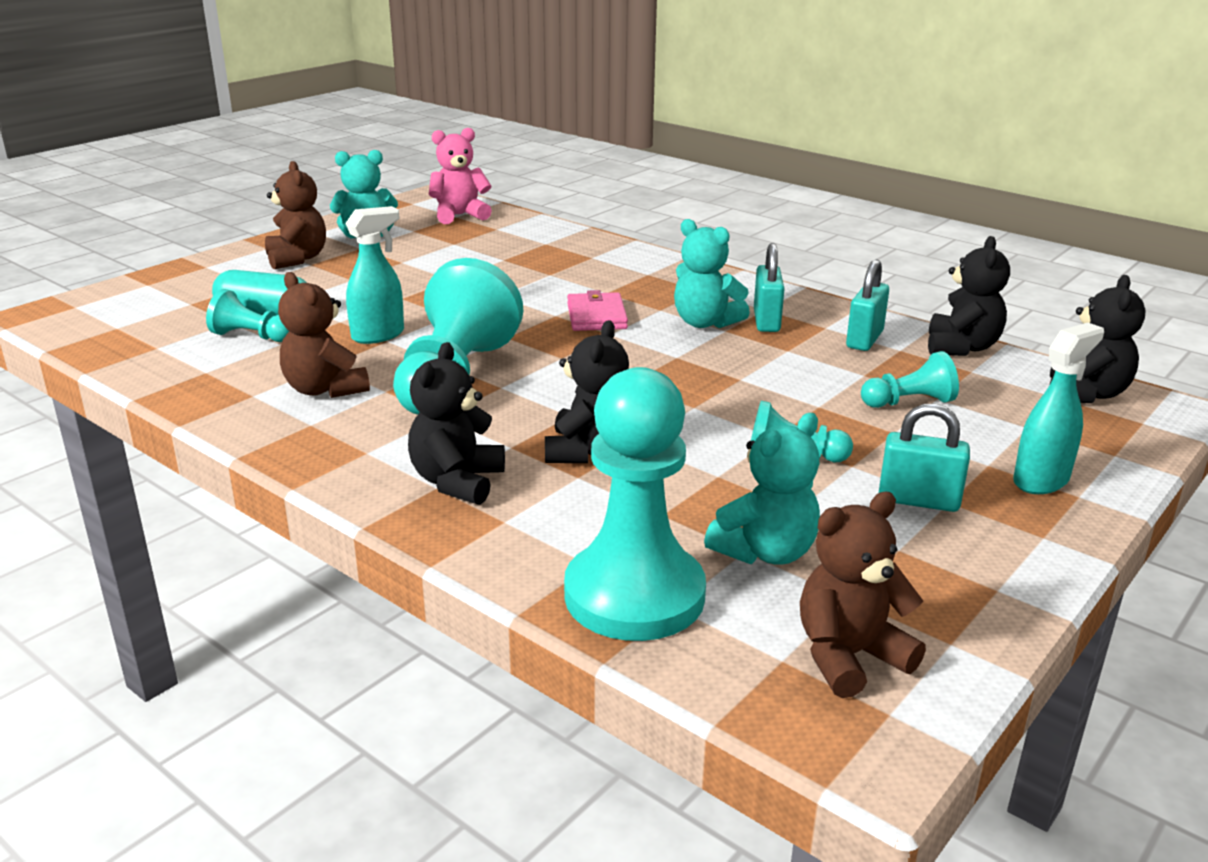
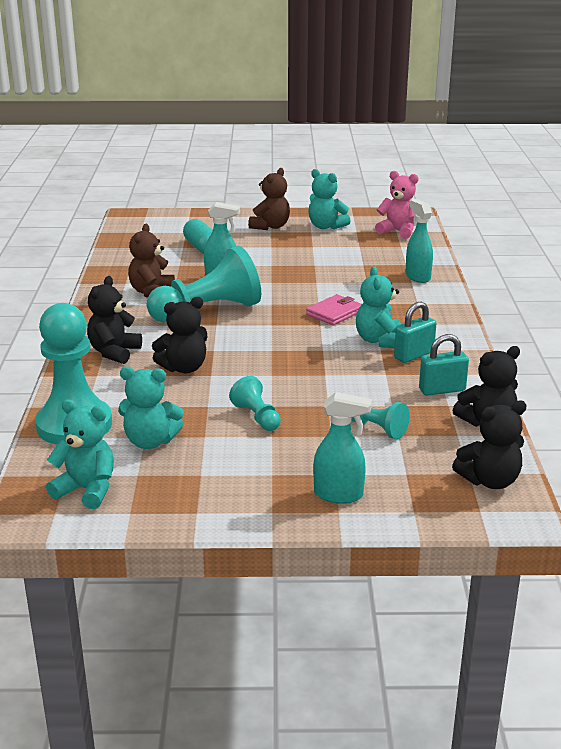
camera: 50 degrees right, 0 degrees up
(251, 336) = (175, 257): turquoise pawn -> none
(457, 482) = (114, 352): black teddy bear -> black teddy bear turned 45 degrees counterclockwise
(586, 250) = (417, 277): none -> turquoise spray bottle
(849, 656) = (87, 490): brown teddy bear -> turquoise teddy bear
(918, 500) = (259, 465): turquoise padlock -> none

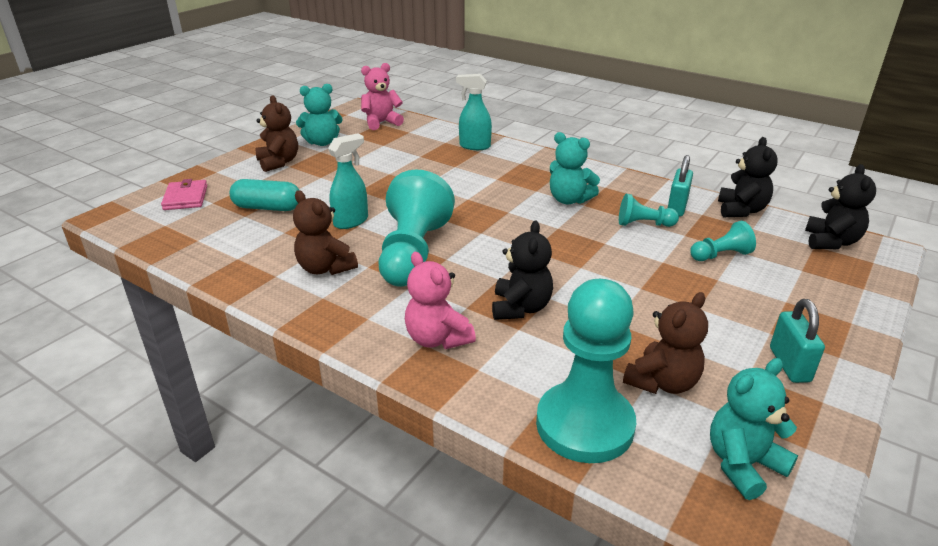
camera: 55 degrees left, 5 degrees up
(114, 352) = (437, 339): black teddy bear -> pink teddy bear
(150, 441) = (662, 382): turquoise teddy bear -> brown teddy bear
(257, 417) = (657, 303): turquoise pawn -> turquoise pawn (643, 224)
(334, 313) = (495, 198): pink wallet -> pink wallet (186, 198)
(339, 495) = (824, 312): turquoise spray bottle -> none
(414, 355) = (609, 196): turquoise padlock -> turquoise padlock (789, 365)

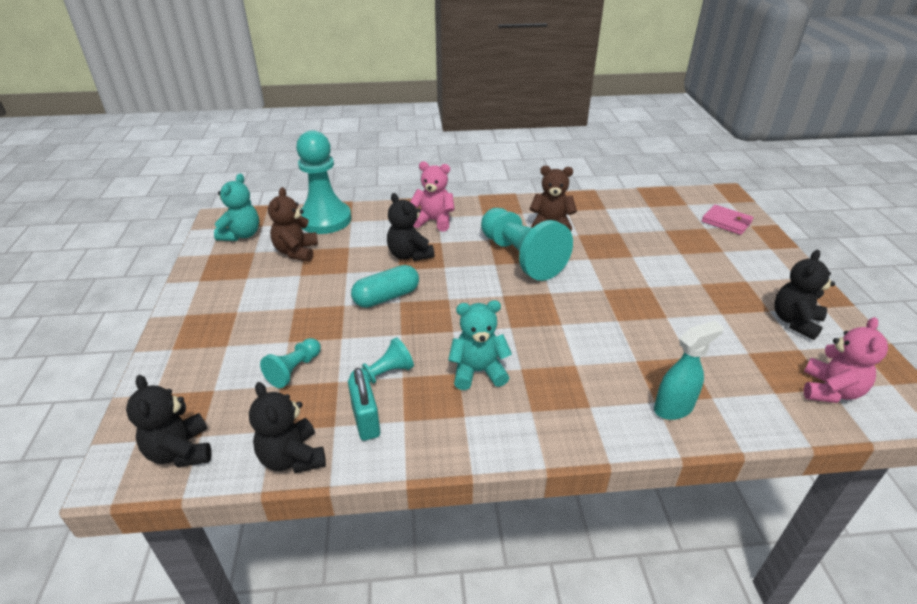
camera: 140 degrees right, 5 degrees up
(267, 208) = (667, 241): turquoise capsule -> turquoise capsule (386, 297)
(279, 162) = (760, 279): brown teddy bear -> none
(322, 142) = (795, 322): turquoise teddy bear -> black teddy bear
(351, 221) = (598, 258): turquoise spray bottle -> none
(789, 365) = (221, 293): turquoise padlock -> none

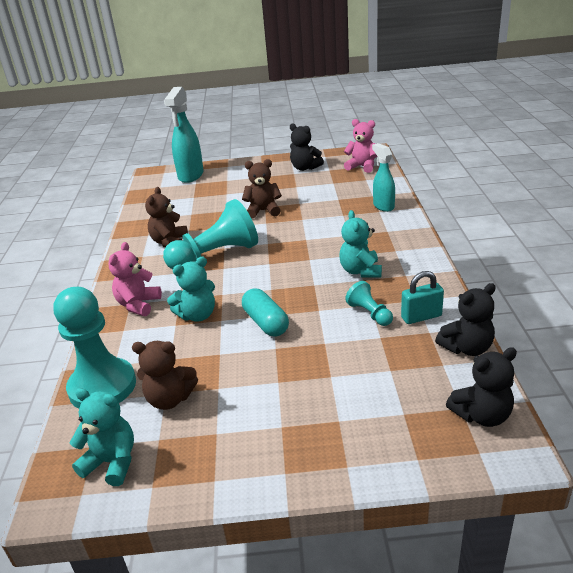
camera: 85 degrees left, 5 degrees down
(294, 370) = (370, 364): turquoise pawn -> none
(409, 255) = (197, 315): black teddy bear -> turquoise teddy bear
(635, 286) = (263, 211): none -> brown teddy bear
(726, 222) = (190, 176): pink wallet -> turquoise spray bottle

